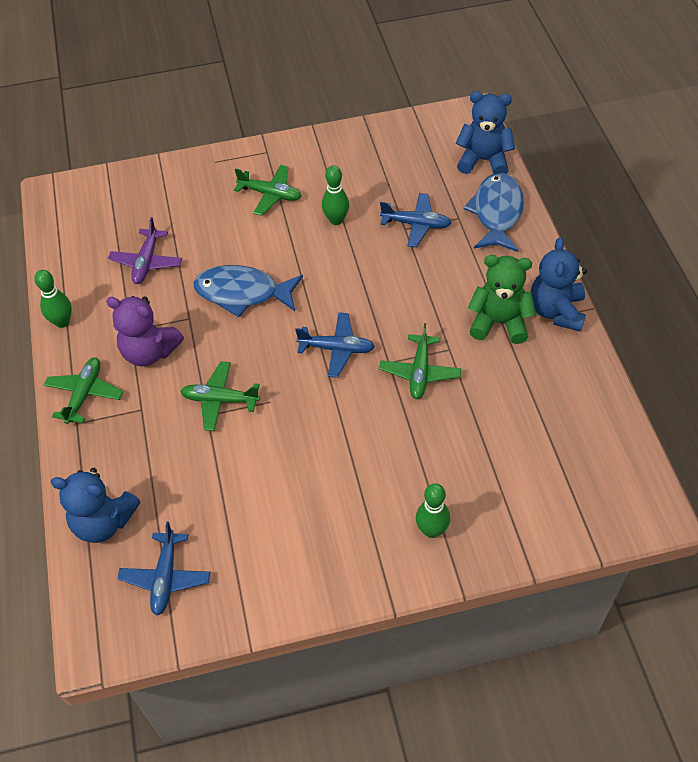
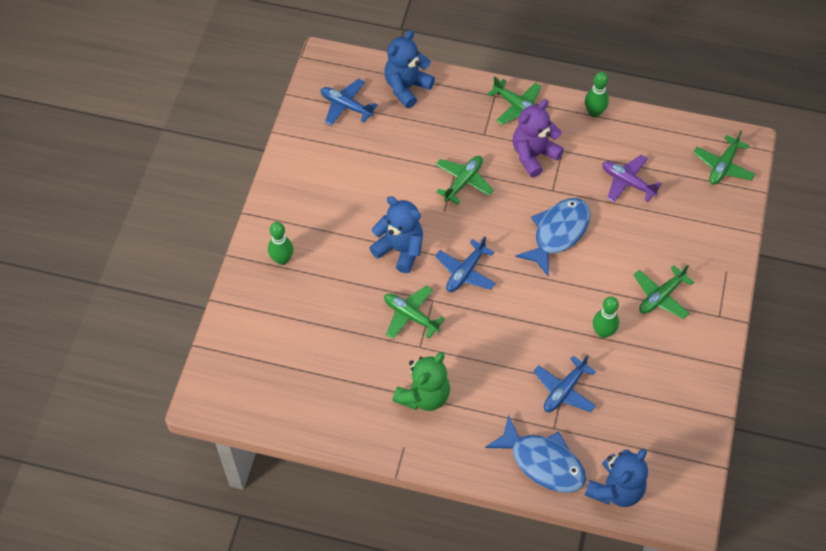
camera: 115 degrees right, 5 degrees up
(88, 200) = (723, 166): none -> green plane
(556, 311) = (409, 444): blue teddy bear -> blue teddy bear (400, 249)

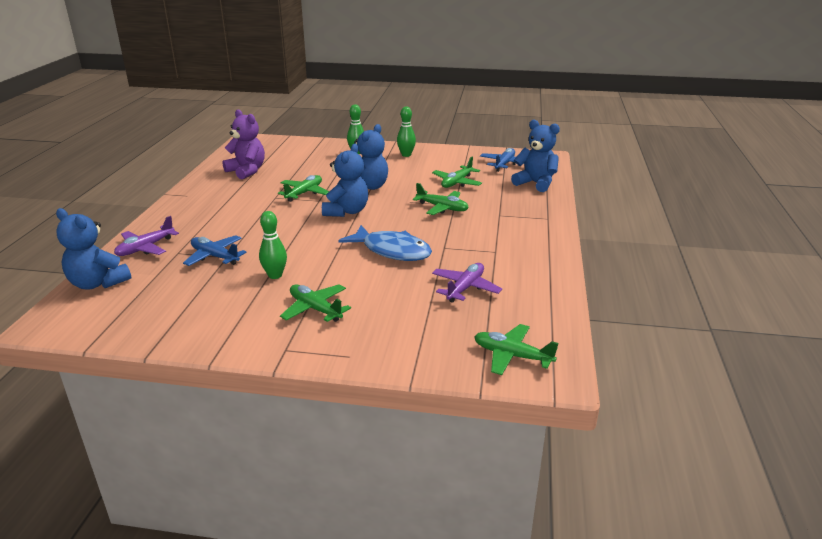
camera: 85 degrees right, 30 degrees down
(423, 395) = (229, 200): green teddy bear -> none
(465, 272) = (346, 211): blue plane -> blue teddy bear
(517, 106) = (539, 228): green plane -> green plane (457, 182)
(533, 155) = (483, 237): purple teddy bear -> purple teddy bear (247, 171)
(543, 462) = (145, 248): blue fish -> purple plane
(594, 112) = (553, 268): green bowling pin -> green bowling pin (406, 155)

